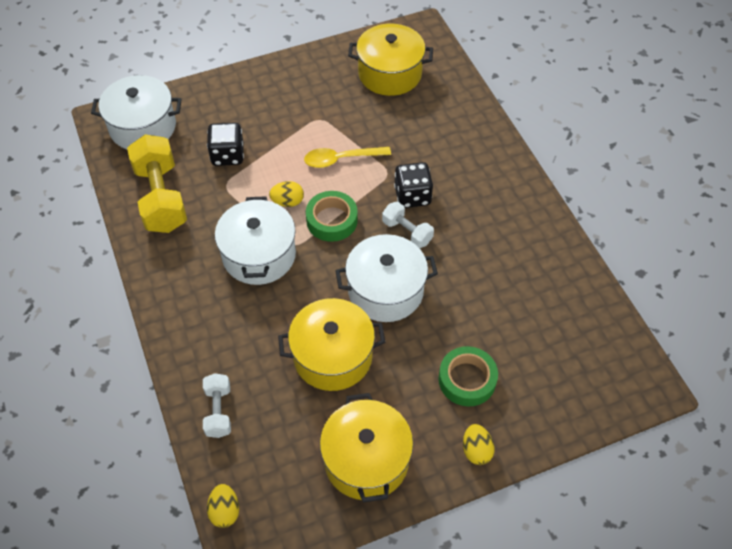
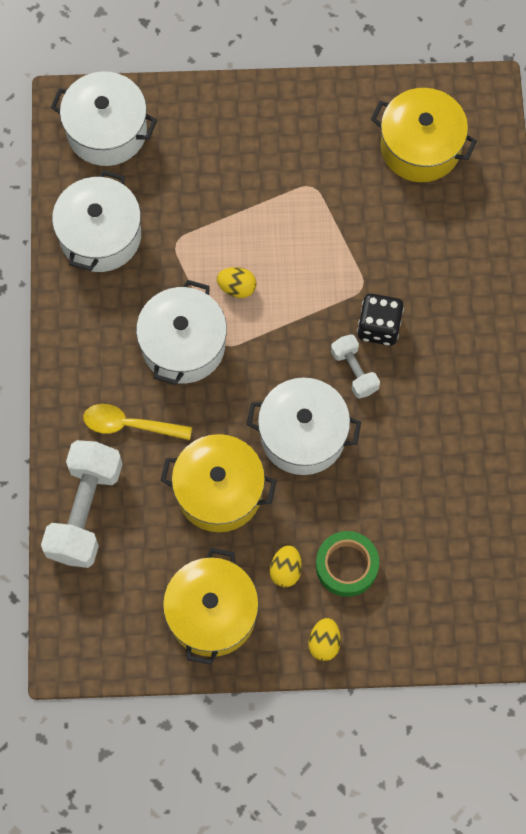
camera: 20 degrees right, 15 degrees up
(161, 198) = (100, 235): yellow dumbbell -> white pot
(218, 411) = (85, 511): white dumbbell -> white dumbbell, size x1.90
(225, 511) = (60, 615): yellow egg -> yellow egg (285, 570)
(228, 155) = (190, 202): black dice -> none
(332, 220) = (277, 328): green tape -> none
(341, 159) = (317, 251): yellow spoon -> yellow spoon (130, 425)

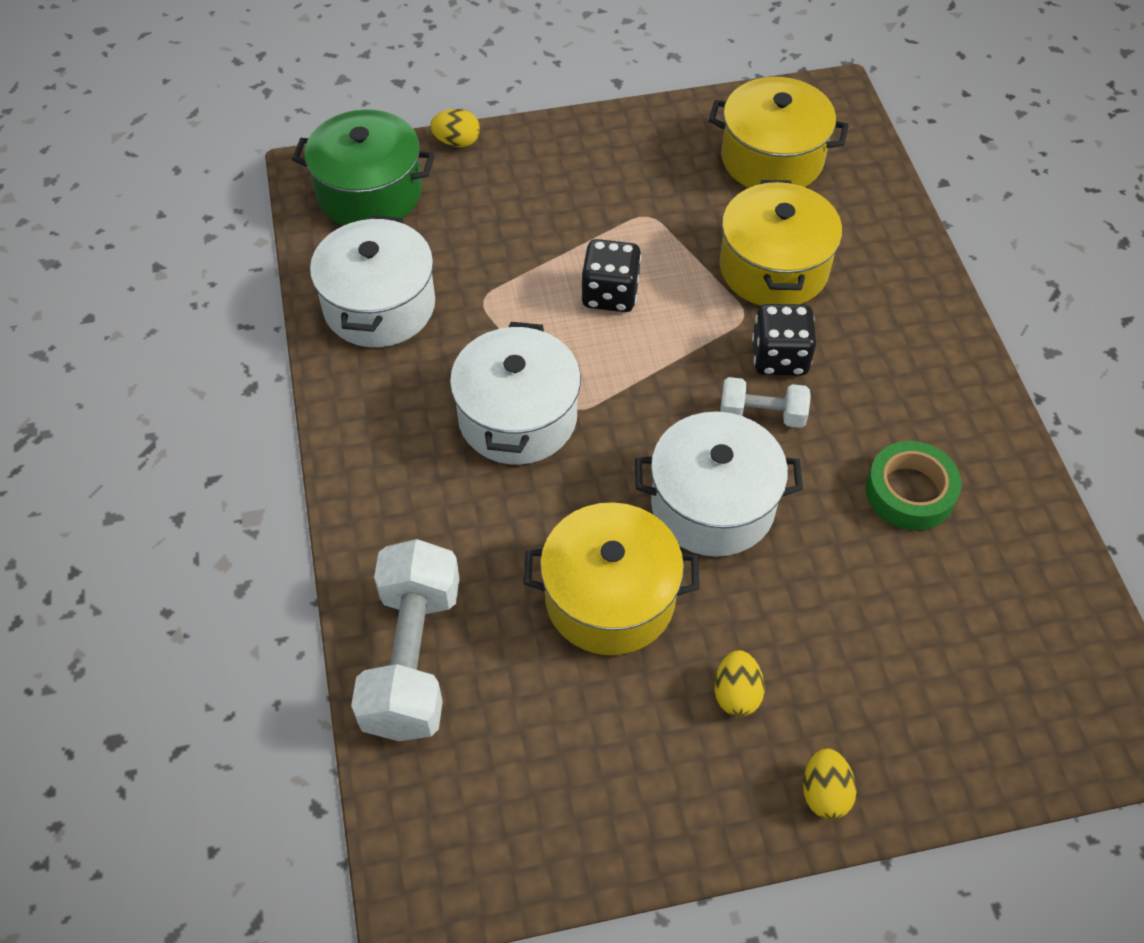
camera: 10 degrees left, 15 degrees down
(107, 131) = (370, 192): white pot -> green pot
(130, 425) = (460, 529): yellow spoon -> none
(212, 613) = (638, 778): yellow pot -> yellow pot (773, 268)
(237, 288) = (576, 339): yellow egg -> yellow egg (457, 142)
(269, 252) = (610, 294): none -> black dice
(346, 565) = (826, 672): green tape -> green tape (909, 492)
(354, 371) = (762, 414): white dumbbell -> white dumbbell turned 45 degrees counterclockwise

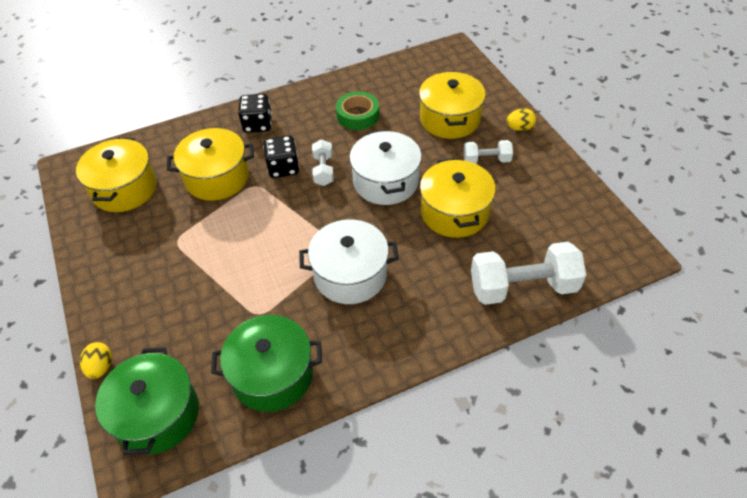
camera: 100 degrees left, 5 degrees down
(379, 305) = (272, 375): white pot -> green pot
(610, 294) = (246, 248): black dice -> black dice (257, 124)
(736, 693) = (486, 160): yellow egg -> white dumbbell
(875, 658) = (450, 119): none -> yellow pot

